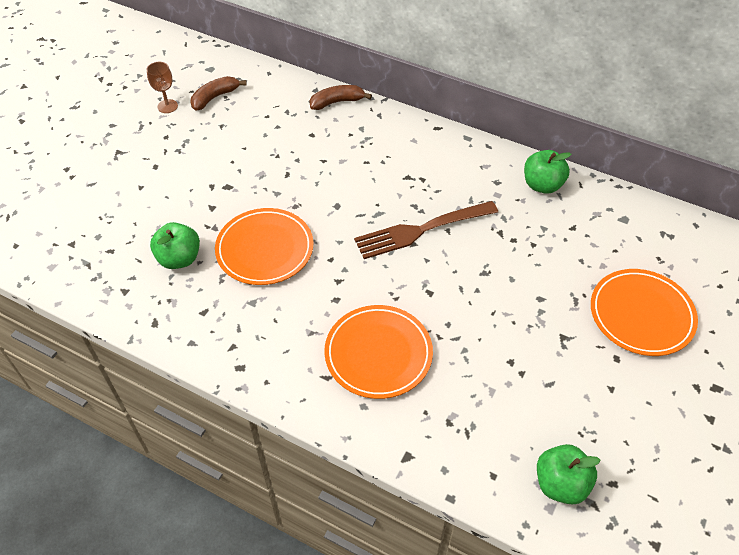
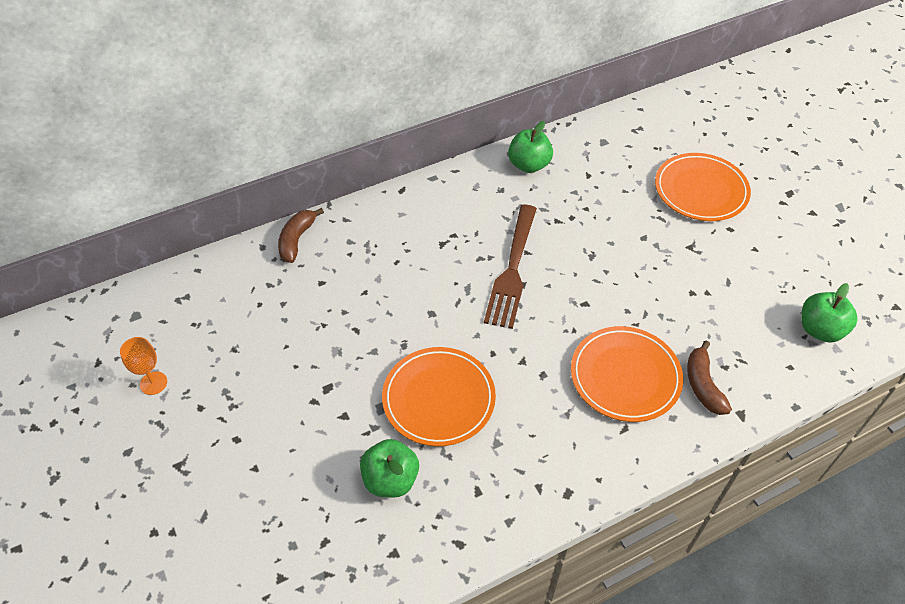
camera: 55 degrees left, 0 degrees up
(167, 106) = (153, 383): brown goblet -> orange goblet
(215, 97) = (185, 333): brown banana -> brown banana (703, 385)

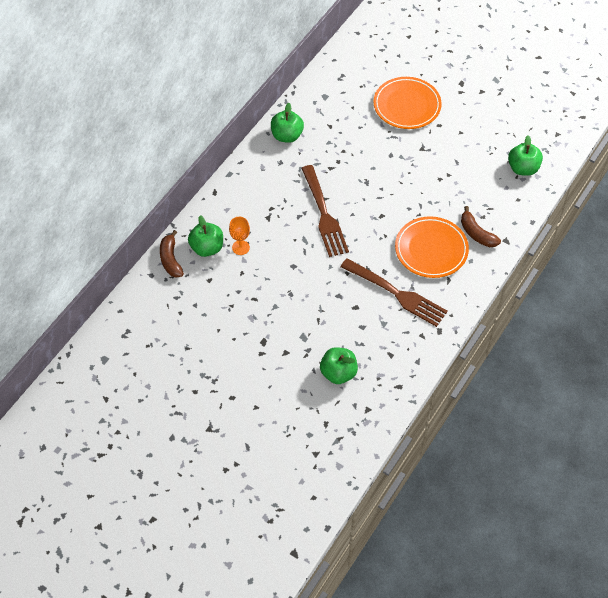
camera: 30 degrees left, 5 degrees up
(153, 383) = (153, 392): orange goblet -> orange goblet (240, 247)
(346, 246) = (207, 248): none -> green apple
(438, 399) = (334, 315): orange plate -> none
(539, 411) = (396, 293): none -> brown fork

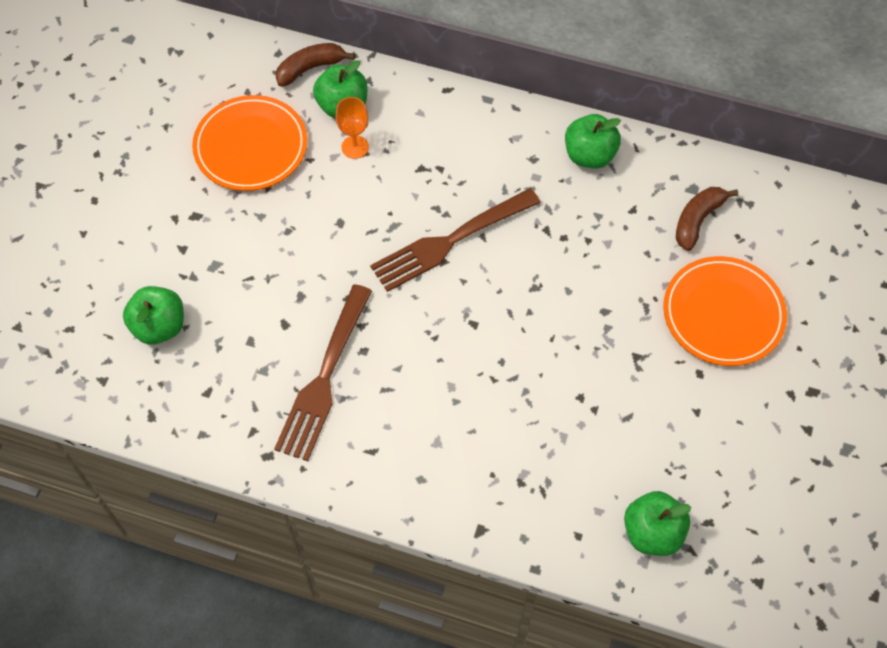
camera: 75 degrees right, 5 degrees up
(431, 249) = (426, 412): orange plate -> orange plate (251, 146)
(476, 233) = (481, 479): brown banana -> brown banana (697, 220)

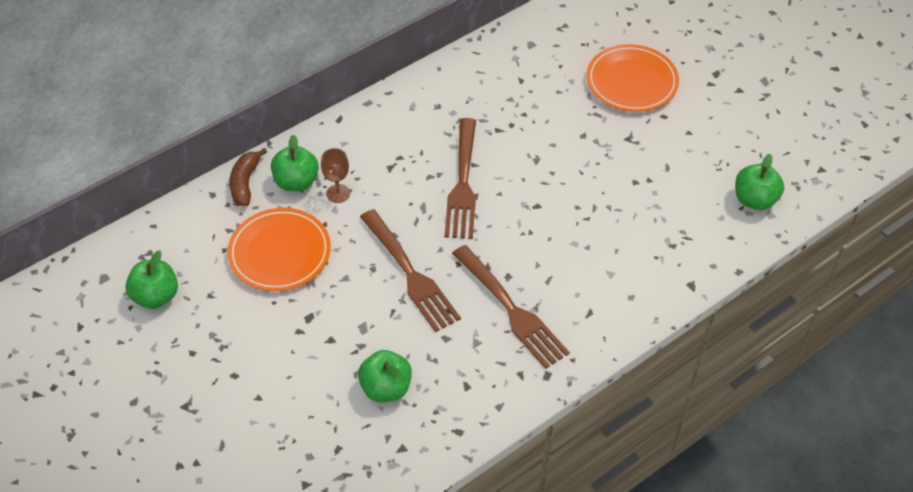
camera: 55 degrees left, 10 degrees down
(304, 264) = (409, 273): none -> brown fork
(355, 147) = (338, 193): orange goblet -> brown goblet
(589, 155) = (461, 77): green apple -> green apple (156, 296)
(697, 220) = (556, 55): brown banana -> none

